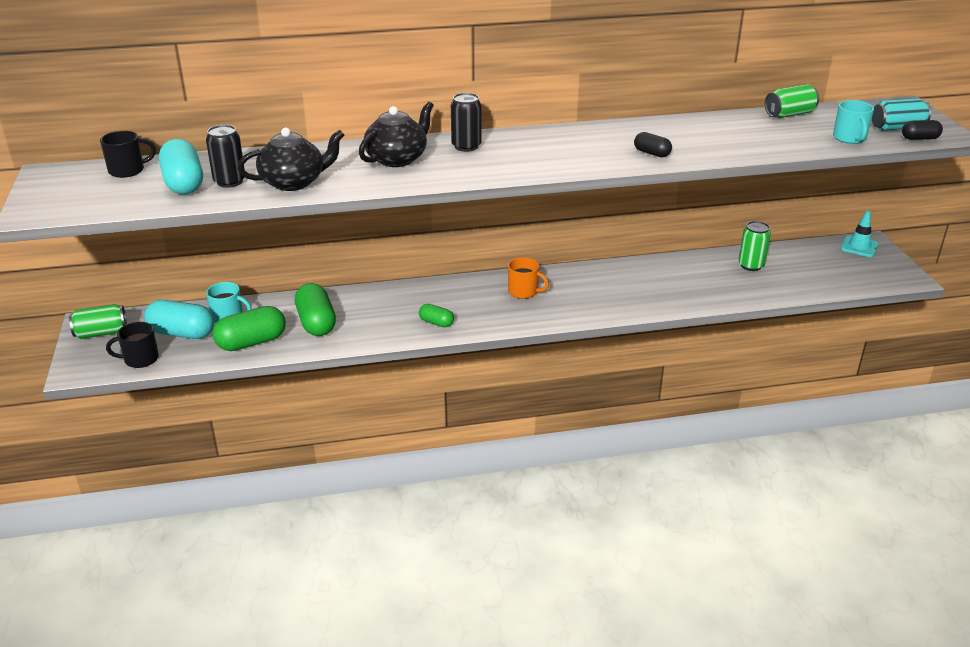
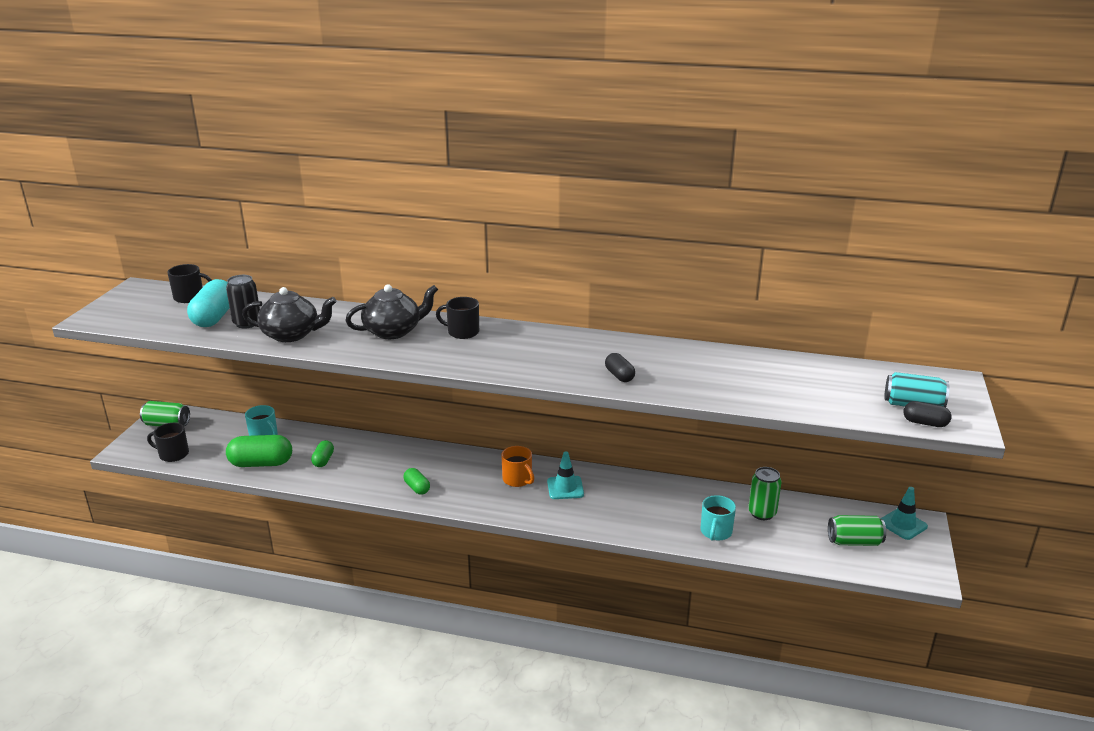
camera: 25 degrees right, 5 degrees down
(182, 333) = (220, 441): turquoise capsule -> none
(316, 323) = (323, 460): green capsule -> green capsule, size x0.54
(466, 146) = (462, 332): black can -> black mug
(573, 287) = (565, 488): none -> turquoise traffic cone
(789, 114) = (808, 364): green can -> green can (854, 542)
(849, 138) = (843, 405): turquoise mug -> turquoise mug (716, 532)

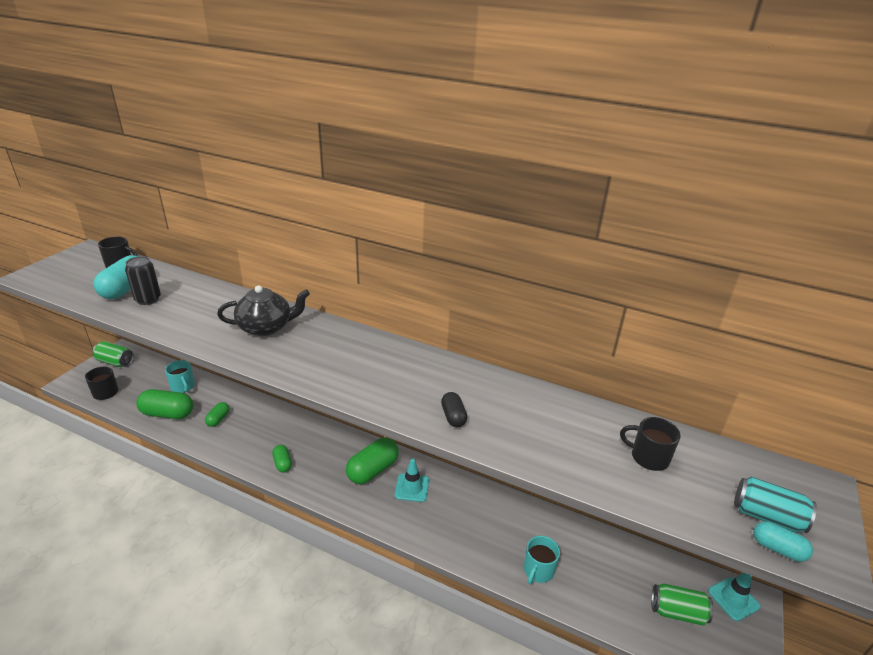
camera: 10 degrees right, 5 degrees up
(292, 334) = (177, 317): black teapot -> none
(462, 332) = (327, 337): black mug -> black mug (648, 457)
(517, 479) = (373, 470): orange mug -> green capsule
(762, 513) = (590, 555): green can -> none
(925, 423) = (777, 549): black capsule -> turquoise capsule

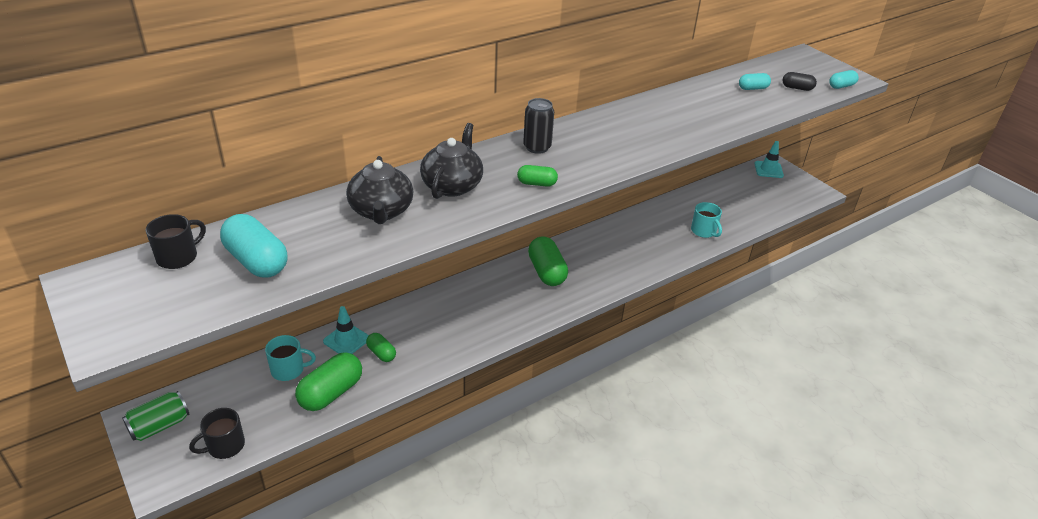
camera: 60 degrees left, 5 degrees up
(148, 299) = (305, 248): black can -> black can (537, 147)
(210, 310) = (381, 211): none -> black teapot
(282, 463) = (492, 324): green capsule -> green capsule (536, 183)
(412, 488) = (584, 258): turquoise traffic cone -> turquoise traffic cone (346, 340)
(453, 416) = (664, 137): black capsule -> black capsule (797, 88)
(648, 457) = (753, 88): black mug -> turquoise capsule
(677, 612) = (766, 193): green can -> none
(767, 516) = (818, 78): turquoise can -> none

